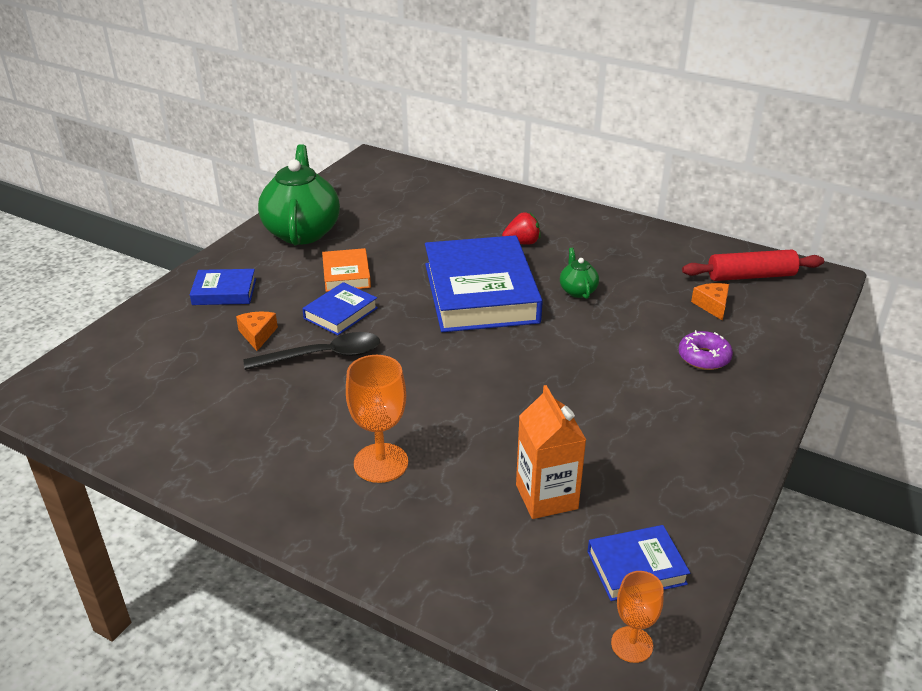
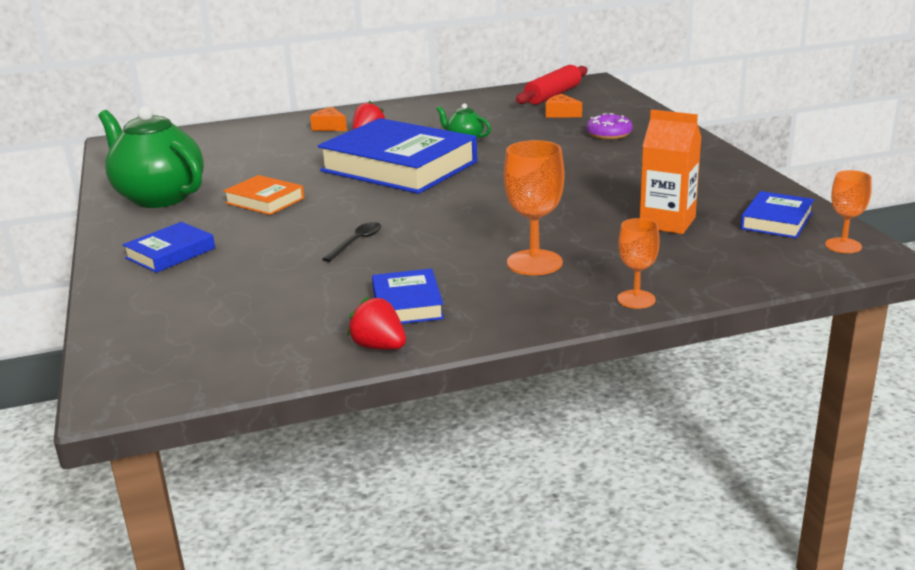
camera: 45 degrees left, 10 degrees down
(172, 464) = (379, 347): none -> red strawberry
(257, 335) = (269, 258): orange cheese -> orange cheese (329, 127)
(323, 356) = (356, 242): black spoon -> black spoon, size x0.59
(341, 313) = (313, 219): blue book -> blue book (407, 304)
(371, 557) = (636, 299): none -> orange goblet

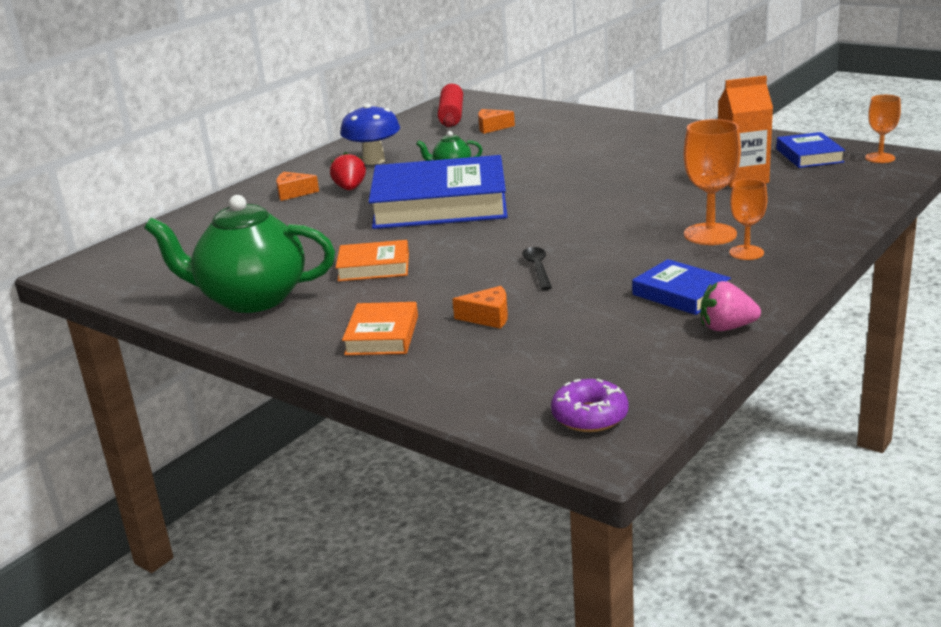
camera: 35 degrees left, 0 degrees up
(170, 253) = (382, 335): blue book -> orange book
(251, 267) = (488, 317): none -> orange cheese
(379, 347) = (726, 328): red strawberry -> pink strawberry
(426, 117) = (374, 160): none -> blue mushroom
(609, 134) = (565, 132): purple donut -> purple donut (590, 416)
(636, 299) = (829, 232): orange goblet -> orange goblet (746, 253)

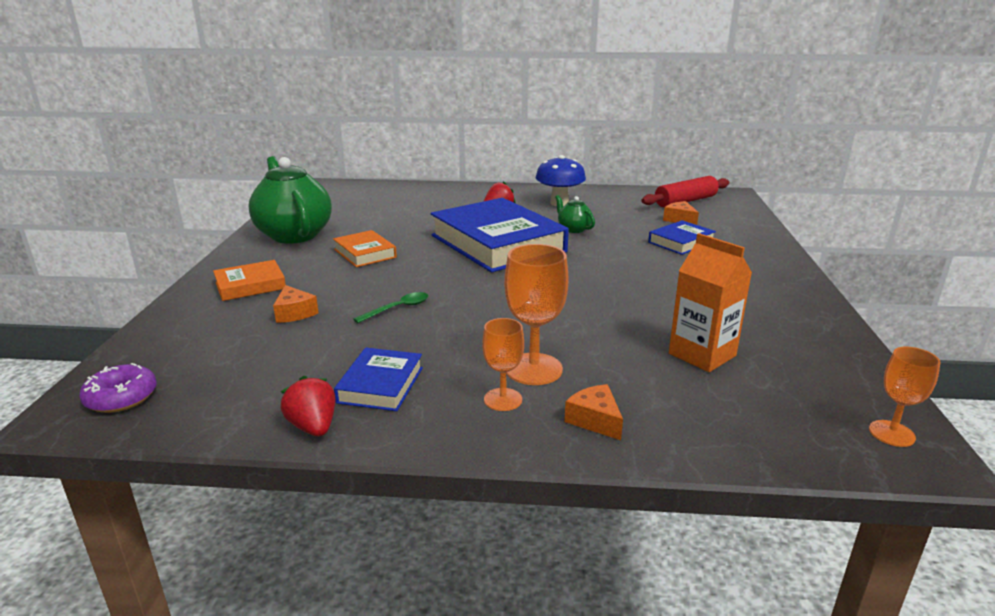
camera: 55 degrees right, 0 degrees up
(293, 193) = (474, 199): orange cheese -> orange cheese (595, 420)
(537, 268) = (398, 309): black spoon -> green spoon
(726, 328) = (313, 427): pink strawberry -> red strawberry
(809, 155) = (827, 381): blue book -> blue book (681, 242)

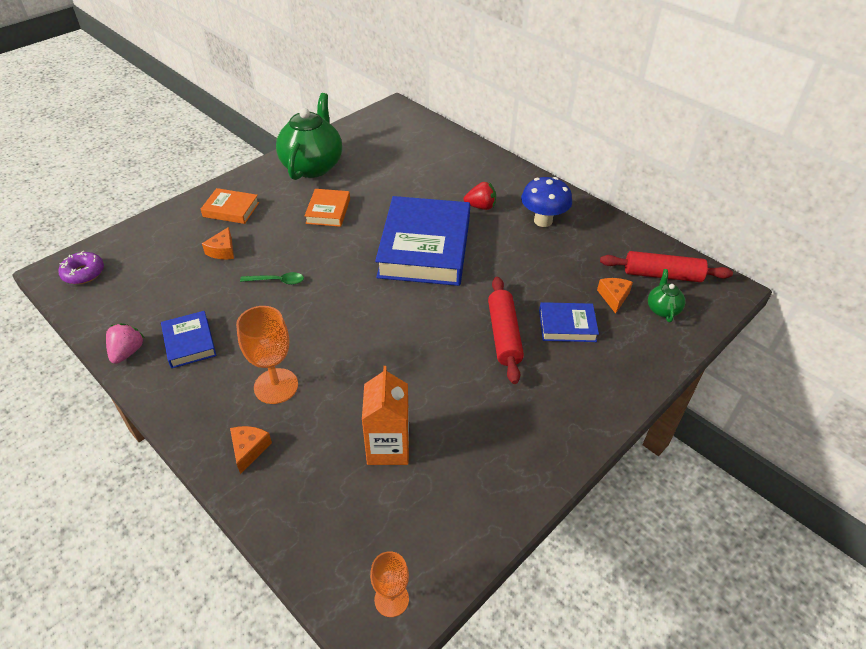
camera: 40 degrees right, 20 degrees up
(313, 427) = (127, 352): red strawberry -> pink strawberry
(381, 385) = (189, 342): blue book -> blue book turned 75 degrees counterclockwise
(503, 399) = (228, 398): orange goblet -> none
(573, 229) = (505, 261): green teapot -> green teapot (662, 309)
(651, 262) = (503, 335): none -> red rolling pin

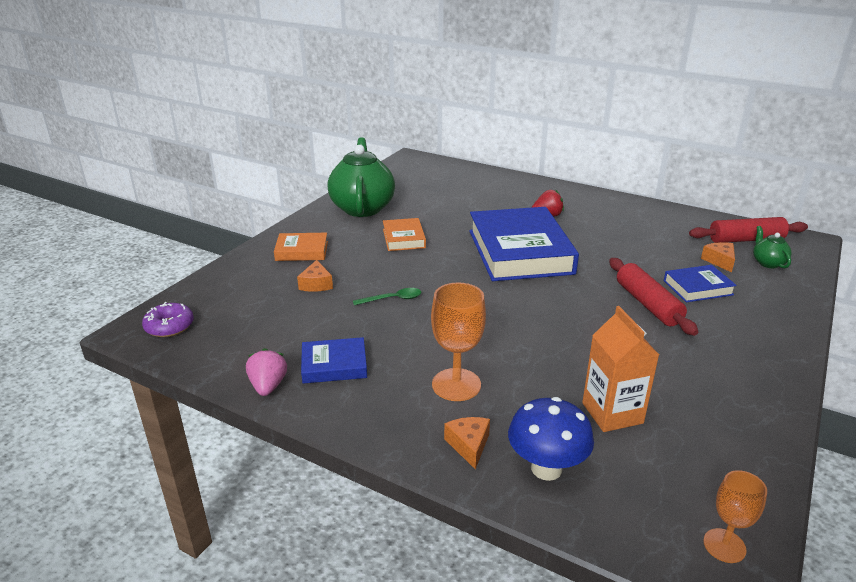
camera: 15 degrees left, 15 degrees down
(189, 342) = (334, 365): blue book -> blue book turned 60 degrees counterclockwise
(543, 221) = (611, 217): blue mushroom -> blue mushroom (546, 468)

